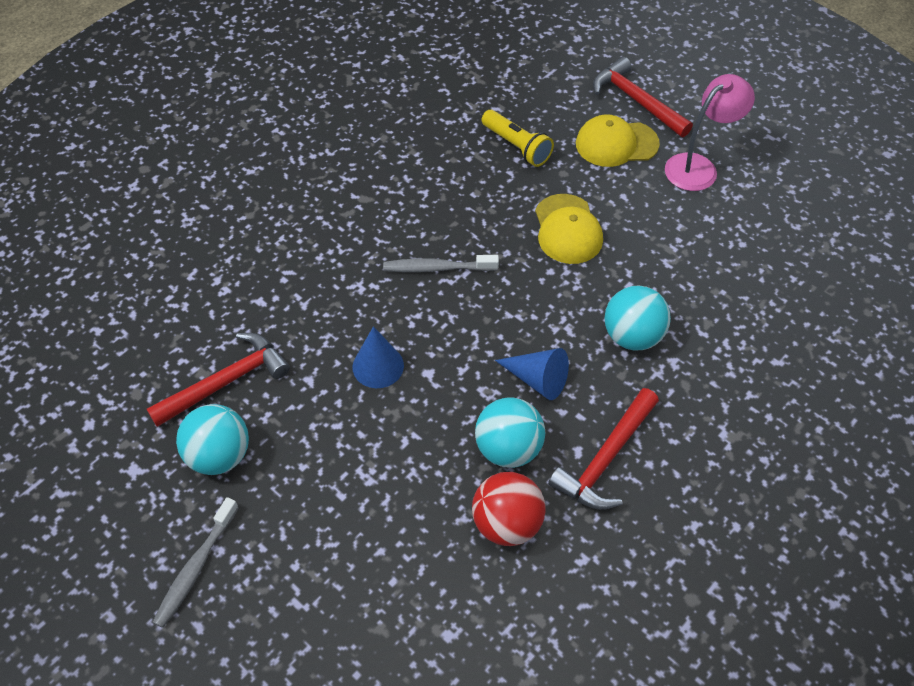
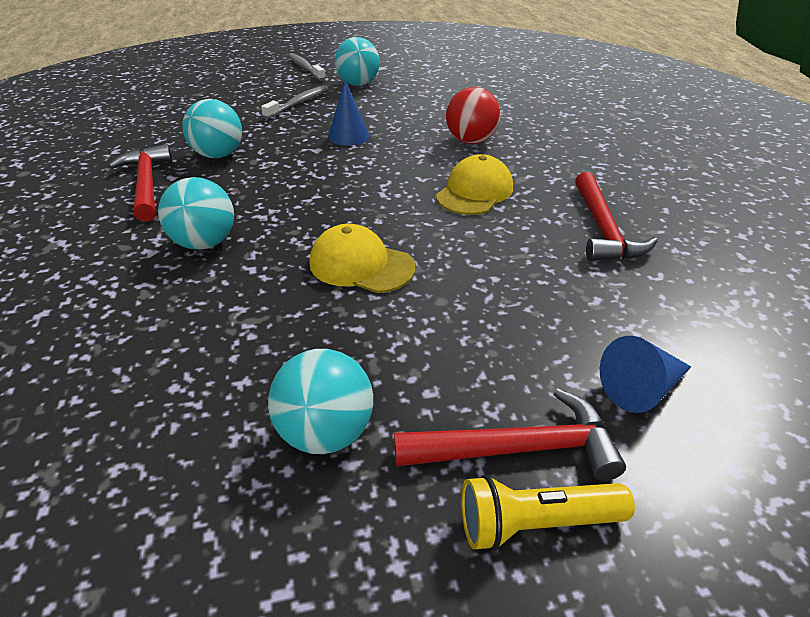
camera: 125 degrees right, 15 degrees down
(226, 381) = (405, 95): red hammer -> red hammer (603, 229)
(437, 268) = (403, 183): grey toothbrush -> grey toothbrush (299, 103)
(507, 523) = (179, 138): red ball -> red ball (470, 141)
(516, 146) = (514, 286): yellow flashlight -> yellow flashlight (535, 523)
(537, 380) = (244, 184): blue cone -> blue cone (641, 389)
(616, 144) = (447, 371): yellow cap -> yellow cap (474, 192)
(698, 167) = (326, 432): pink lamp -> turquoise ball

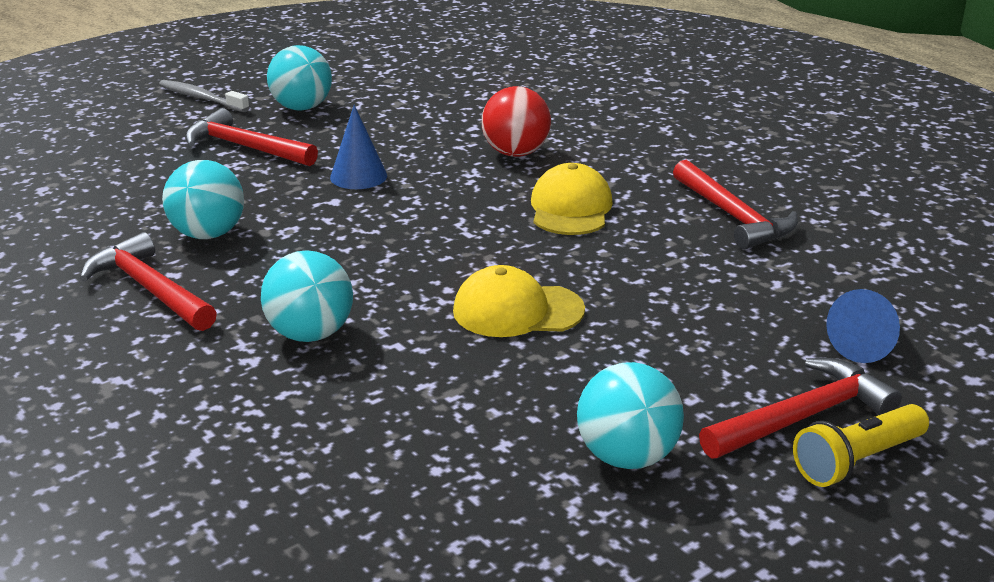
camera: 25 degrees left, 10 degrees down
(299, 103) = (245, 147): grey toothbrush -> red hammer

